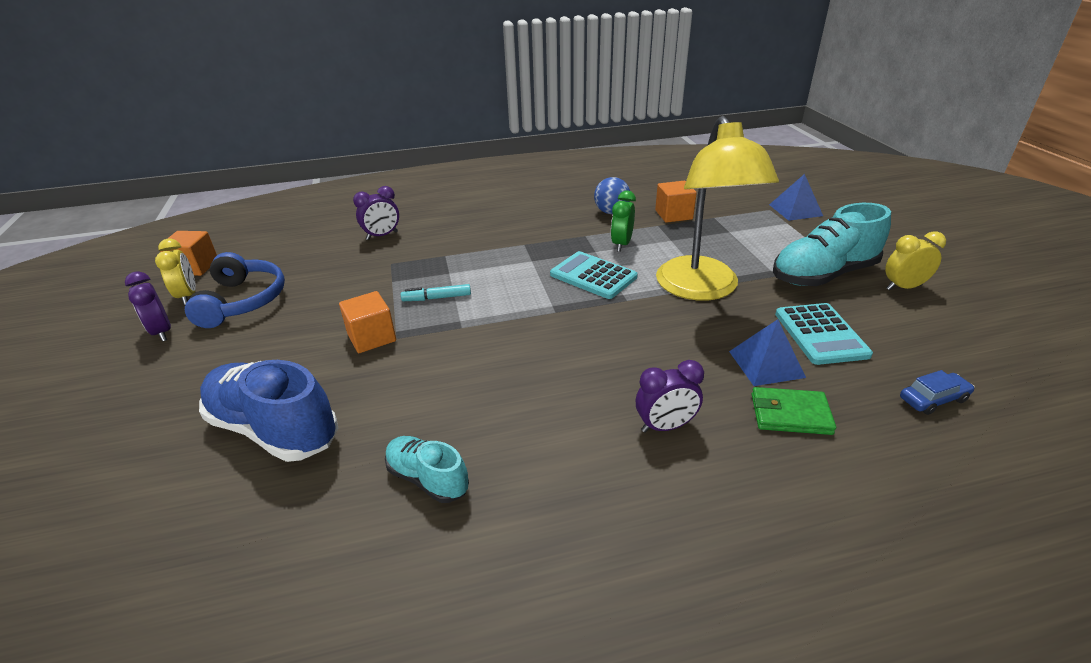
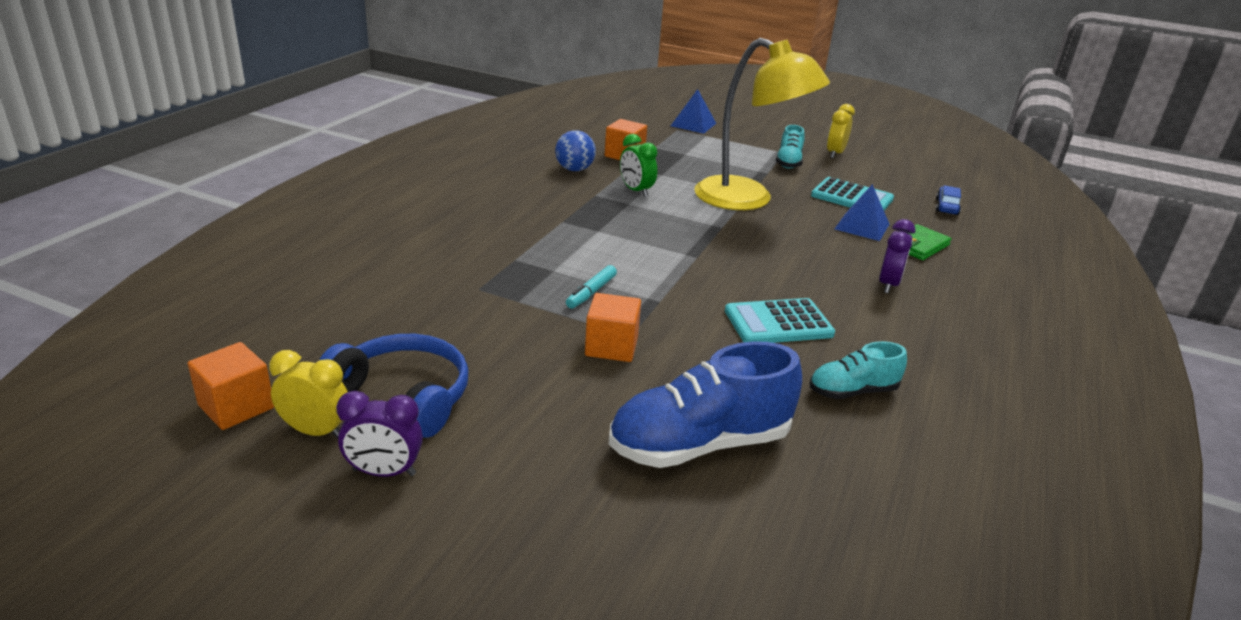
camera: 55 degrees left, 5 degrees down
(382, 236) = (405, 271): purple clock -> none
(593, 276) = (667, 221): turquoise calculator -> turquoise calculator (778, 323)
(823, 275) = (788, 162): turquoise shoe -> turquoise shoe, size x0.56

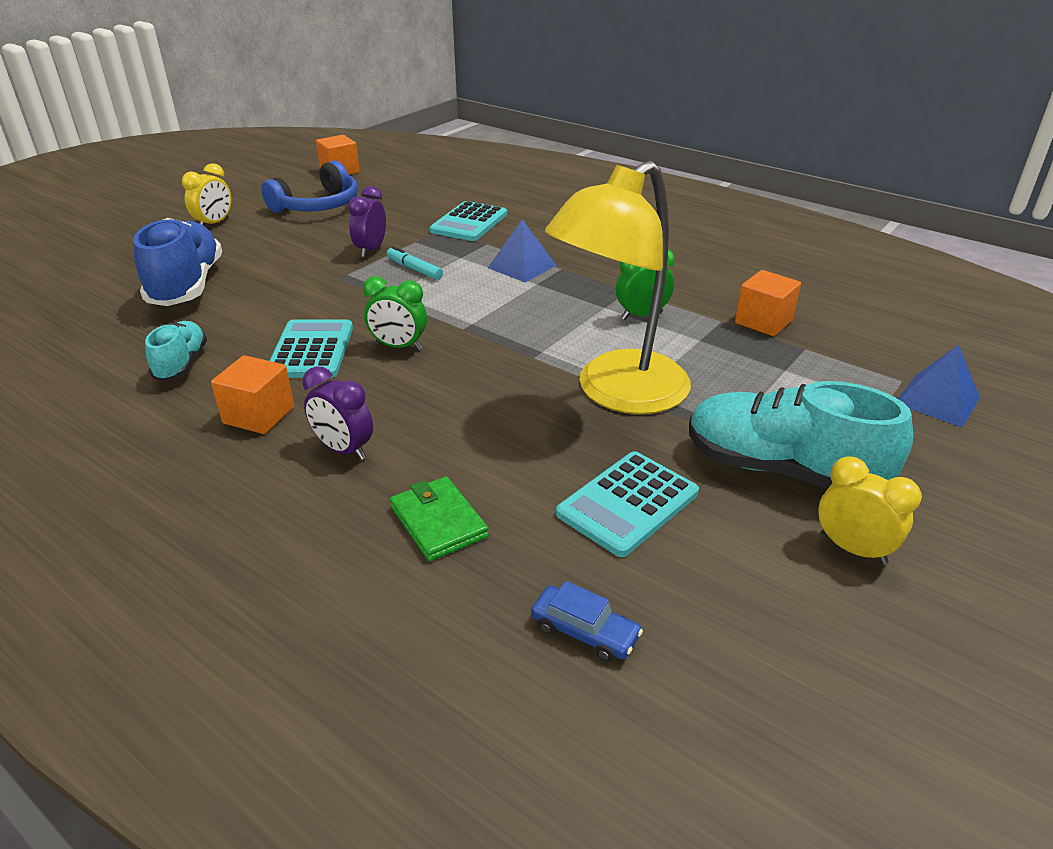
camera: 105 degrees right, 5 degrees up
(316, 431) = (302, 187): yellow clock -> yellow clock (214, 224)
(384, 472) = (252, 201): purple clock -> purple clock (371, 250)
(458, 273) = (469, 223): none -> turquoise calculator
(574, 169) = (704, 285): blue ball -> none
(611, 346) = (327, 269): orange cube -> orange cube (259, 415)
(744, 282) = (398, 346): none -> green clock
(788, 162) = (782, 470): turquoise shoe -> turquoise shoe, size x1.80
(862, 226) = (516, 480): blue pyramid -> blue pyramid (522, 266)

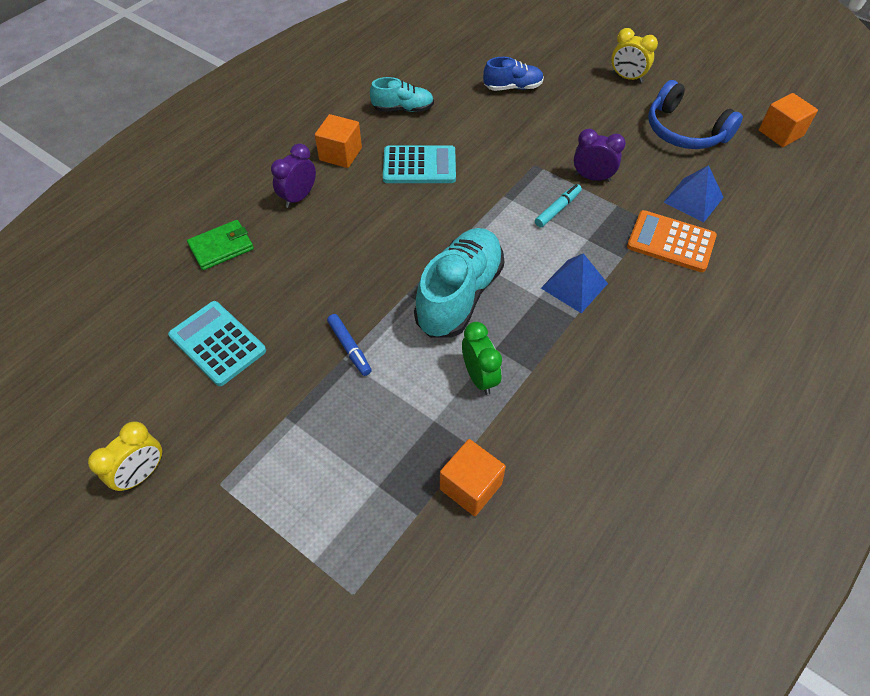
camera: 90 degrees right, 20 degrees up
(187, 286) = (512, 87): blue shoe -> blue shoe, size x0.56
(398, 346) = (424, 211): green clock -> none
(469, 223) = (671, 242): turquoise calculator -> orange calculator
(584, 631) = (118, 314): blue car -> none
(617, 393) = (349, 347): yellow lamp -> blue marker
(782, 470) = (235, 448): turquoise shoe -> turquoise shoe (459, 295)
(937, 400) = (315, 617): blue pyramid -> blue pyramid (693, 199)

